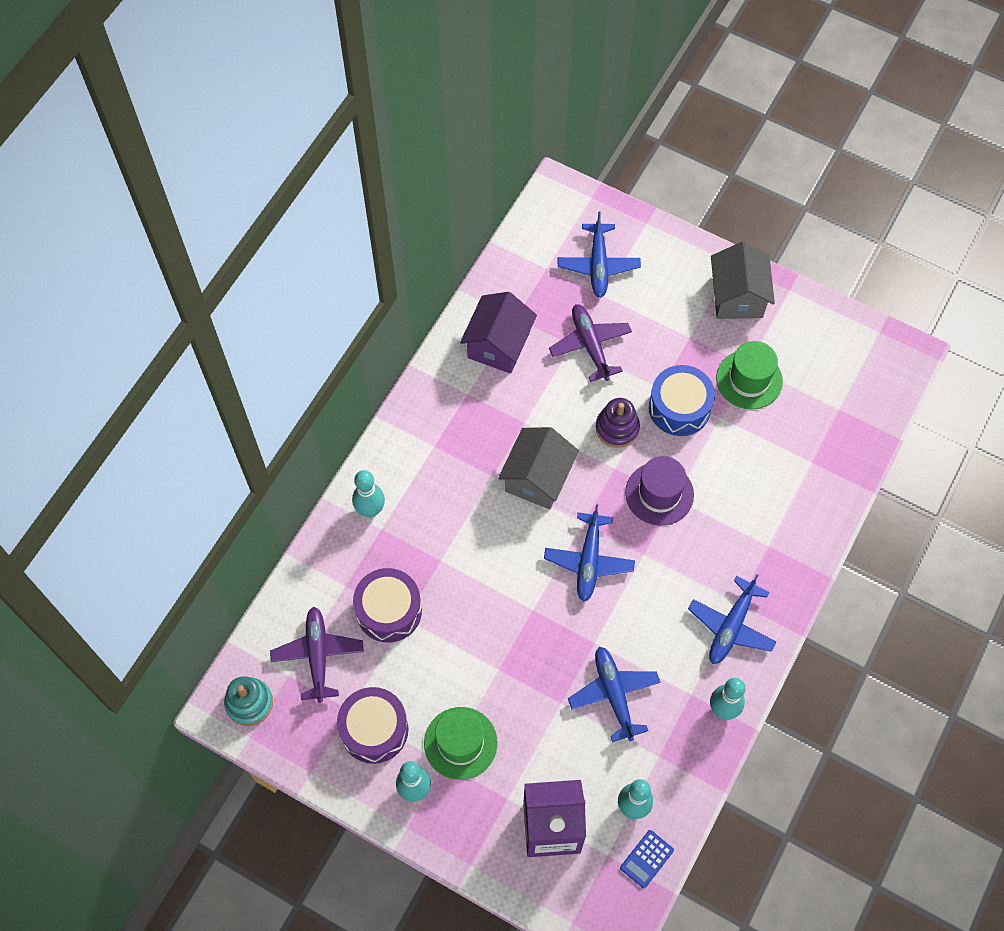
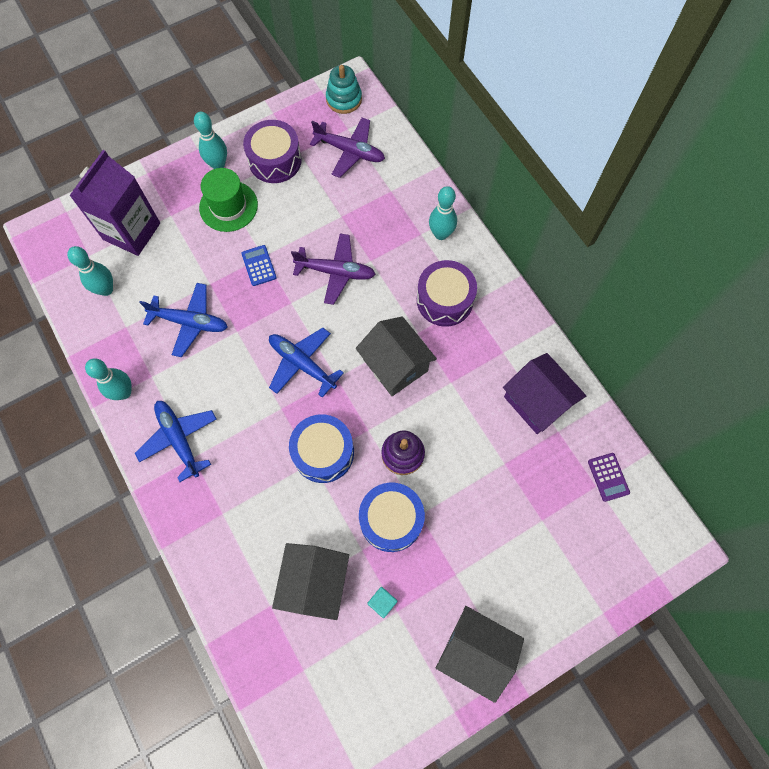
camera: 120 degrees right, 5 degrees up
(389, 610) = (353, 208): purple drum -> purple drum (444, 300)
(532, 263) = (608, 477): none -> purple calculator
(590, 345) = (496, 479): purple plane -> purple plane (336, 272)
(598, 265) = (576, 536): blue plane -> none
(646, 859) = (67, 278): blue calculator -> blue calculator (259, 265)
(659, 494) = (323, 452): purple hat -> blue drum
(749, 379) = (382, 602): green hat -> turquoise cube
(770, 438) = (314, 582): none -> grey house

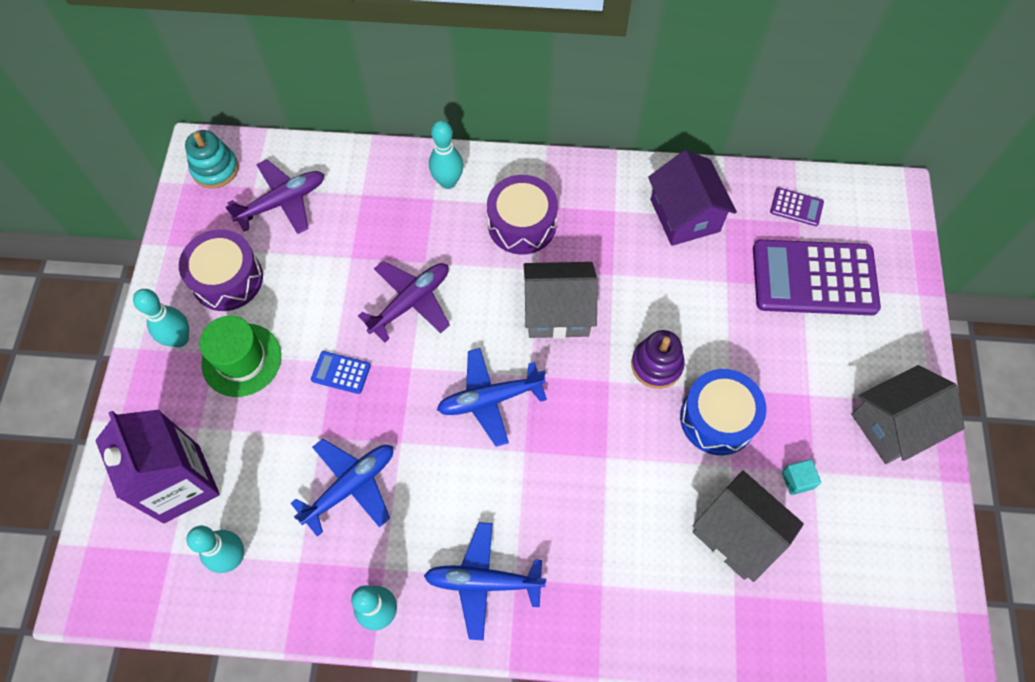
camera: 55 degrees left, 5 degrees down
(323, 452) = (603, 439): blue drum -> none
(537, 401) = (685, 215): purple house -> purple house turned 75 degrees clockwise
(556, 524) = (814, 278): none -> purple calculator

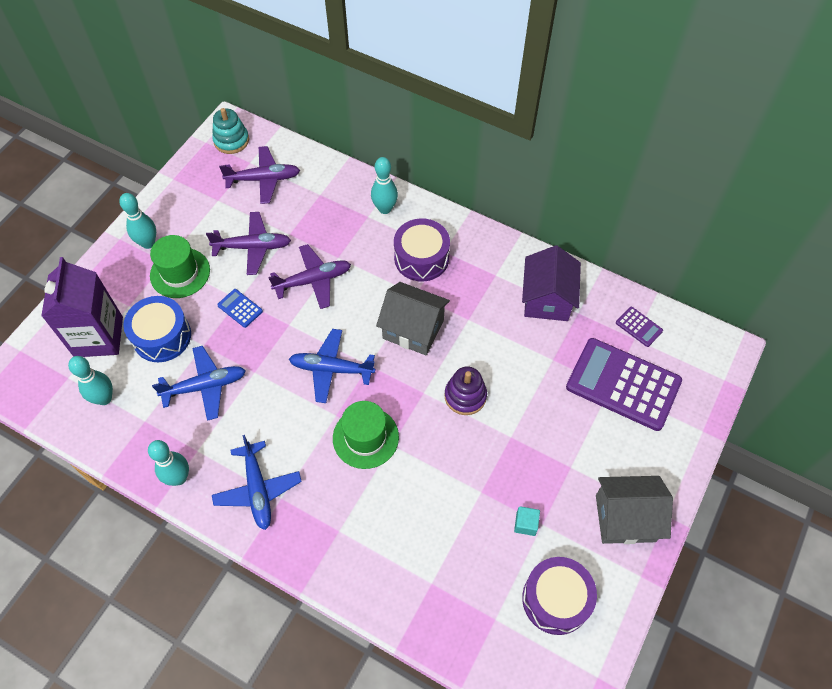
camera: 25 degrees right, 5 degrees down
(227, 279) = (199, 216): purple drum -> purple drum (556, 599)
(315, 291) = (253, 247): none -> purple plane
(483, 581) = (258, 490): blue plane -> blue plane turned 135 degrees counterclockwise
(573, 462) = (365, 437): none -> green hat
(717, 418) = (489, 453): blue drum -> blue drum (162, 336)
(737, 534) = (458, 541): grey house -> none

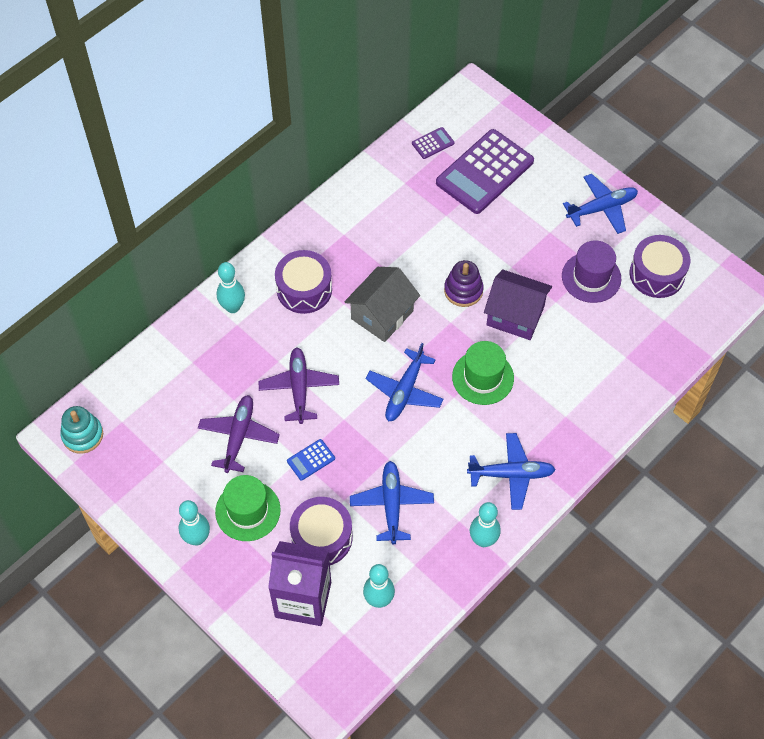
camera: 75 degrees left, 0 degrees up
(162, 336) = (322, 537): blue drum -> purple drum
(264, 179) = (151, 411): purple plane -> none
(525, 524) = (591, 277): turquoise cube -> purple hat
(547, 299) = (383, 201): purple house -> purple house (515, 315)
(625, 518) = (602, 208): grey house -> blue plane

